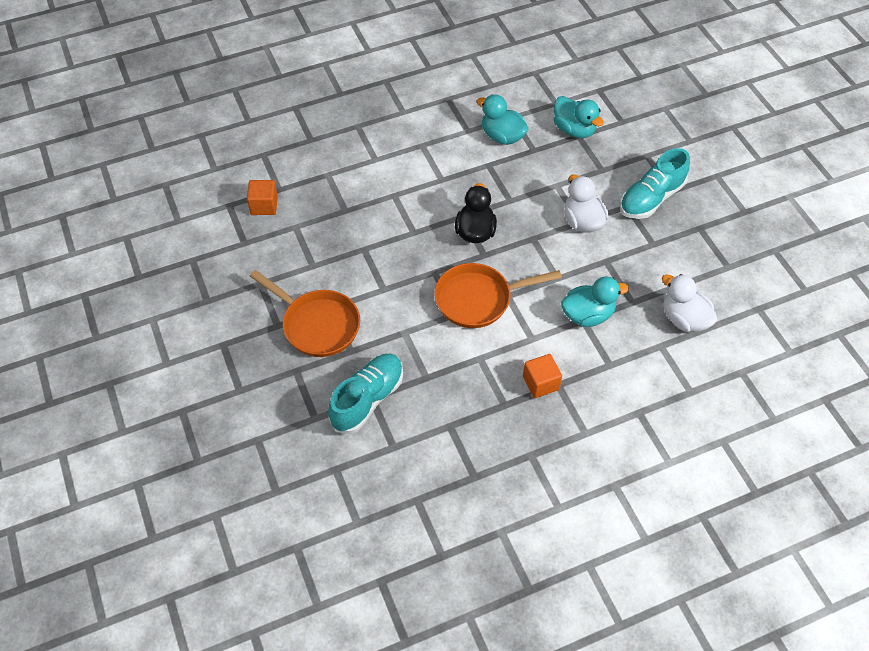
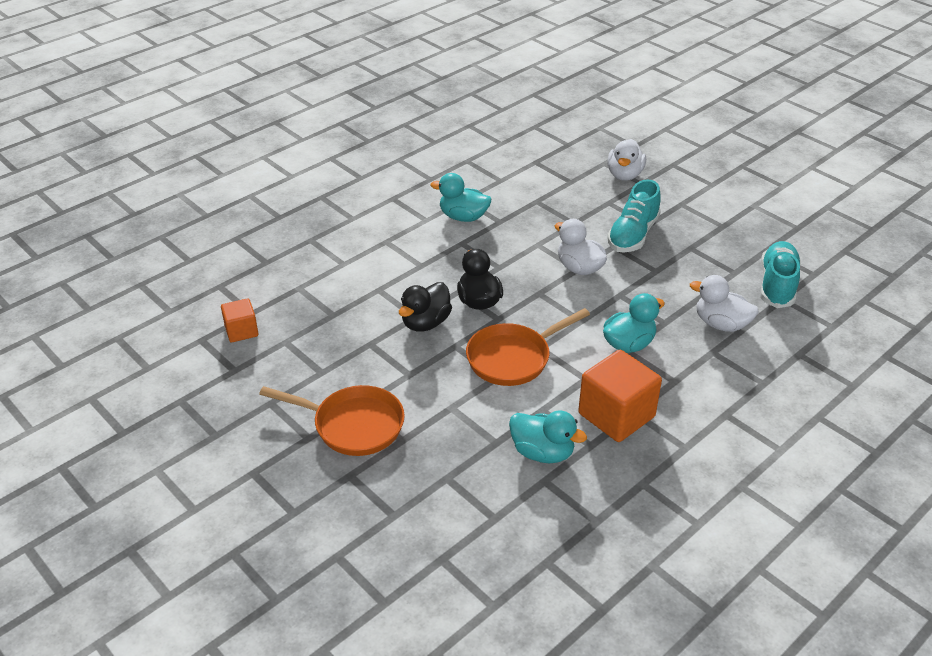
camera: 20 degrees left, 15 degrees down
(367, 399) = (443, 480): turquoise shoe -> turquoise shoe (777, 285)
(419, 241) = (425, 323): none -> black duck
(540, 383) = (616, 415): orange cube -> orange cube, size x1.79
(574, 130) = (530, 197): turquoise duck -> turquoise duck (542, 452)
(678, 127) = (624, 175): none -> white duck

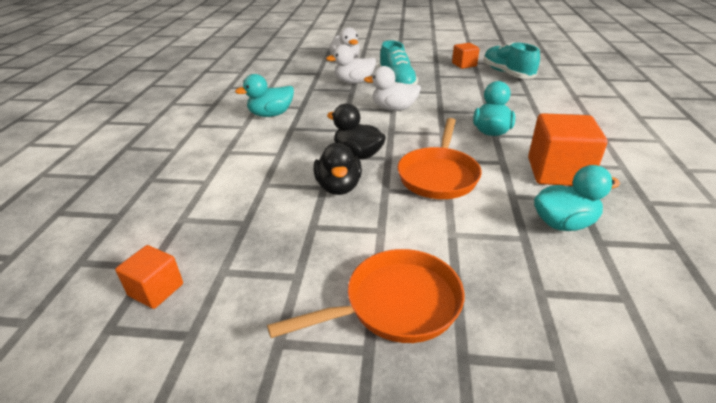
camera: 40 degrees left, 5 degrees down
(721, 324) = (516, 100): white duck -> white duck (354, 82)
(749, 246) = (464, 64): none -> orange cube

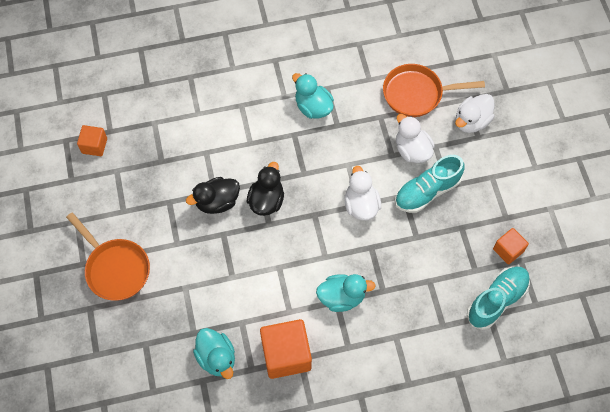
camera: 70 degrees right, 30 degrees up
(438, 175) = (254, 266): orange pan -> orange pan (417, 94)

